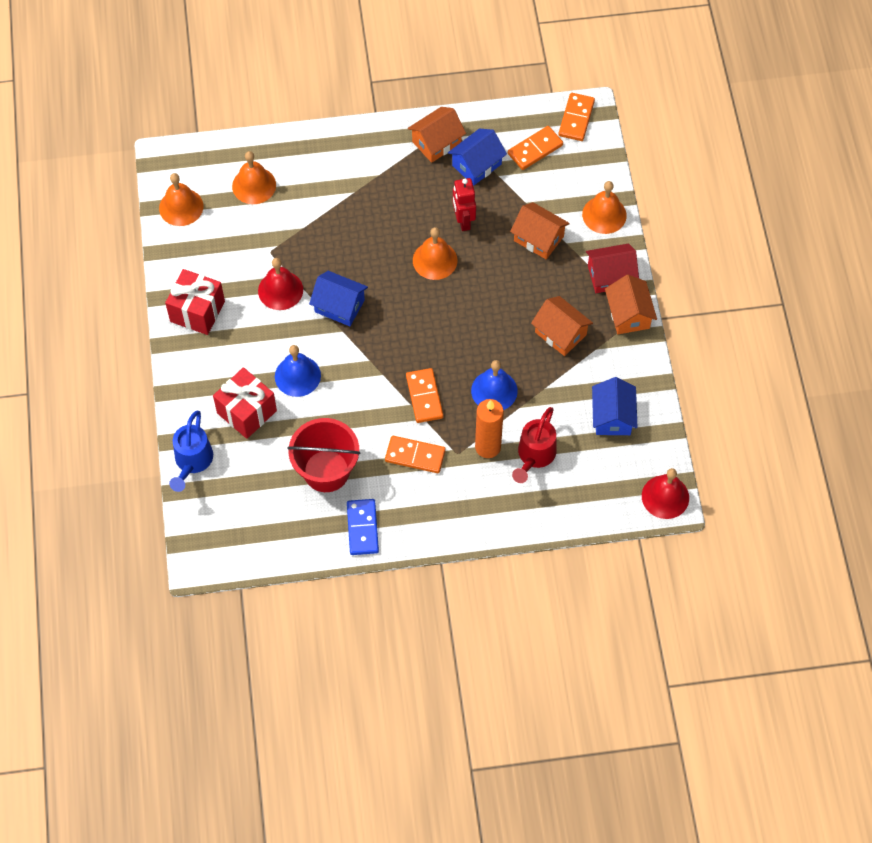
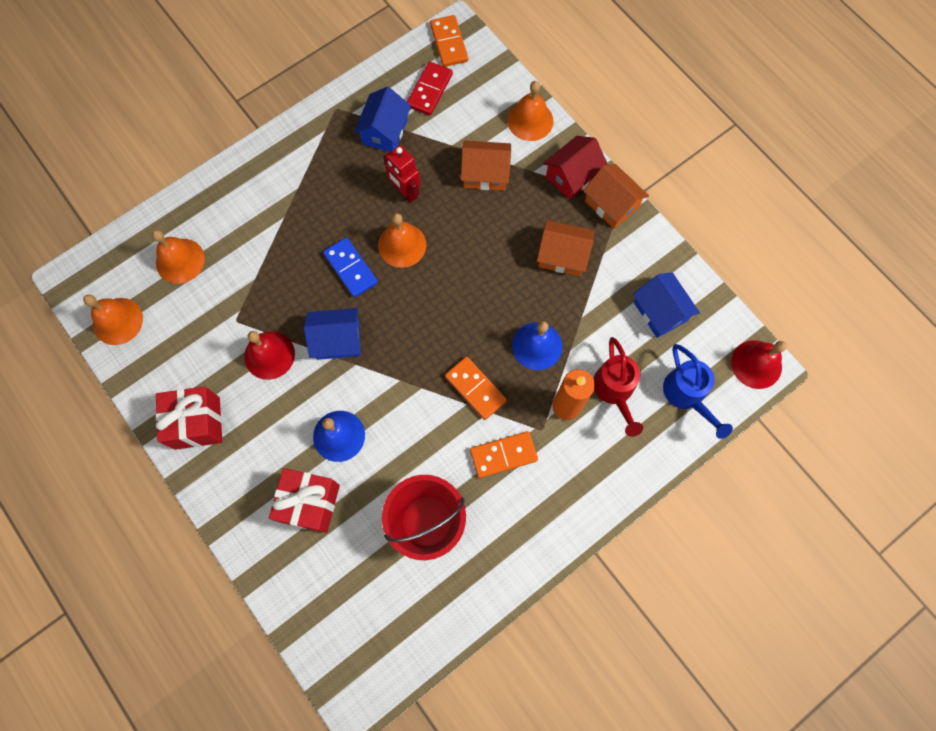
camera: 30 degrees left, 10 degrees up
(192, 461) = (285, 590): blue watering can -> blue watering can (687, 395)
(362, 528) = (499, 562): blue domino -> blue domino (351, 268)
(436, 142) = (334, 129): orange house -> none
(535, 149) = (429, 90): orange domino -> red domino

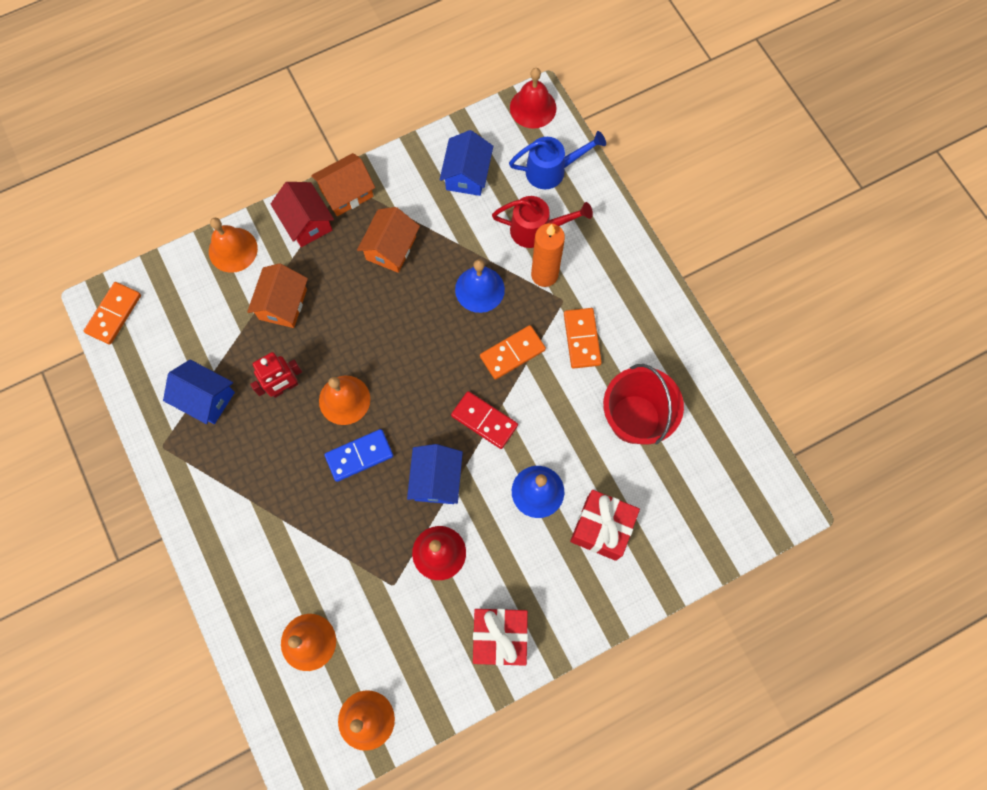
camera: 80 degrees left, 0 degrees up
(429, 90) = (167, 344): red domino -> red domino (484, 421)
(449, 43) = (114, 314): orange domino -> orange domino turned 60 degrees counterclockwise
(660, 311) = (467, 174): blue house -> blue house turned 60 degrees counterclockwise

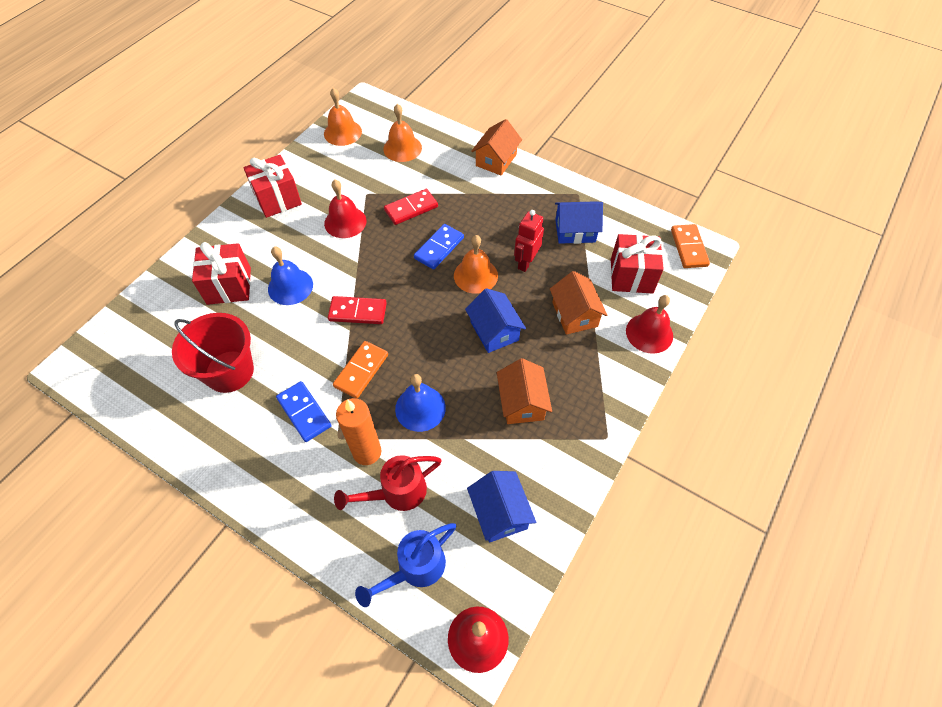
camera: 150 degrees right, 15 degrees down
(197, 314) = (631, 276): none -> red gift
(233, 249) = (649, 333): orange bell -> red bell
(306, 222) = (610, 386): red house -> none
(346, 193) = (598, 430): orange house -> orange house (496, 160)
(356, 531) = (411, 208): none -> red domino
(436, 479) = (372, 260): blue house -> blue house (494, 331)
(581, 339) = (304, 412): orange domino -> blue domino

